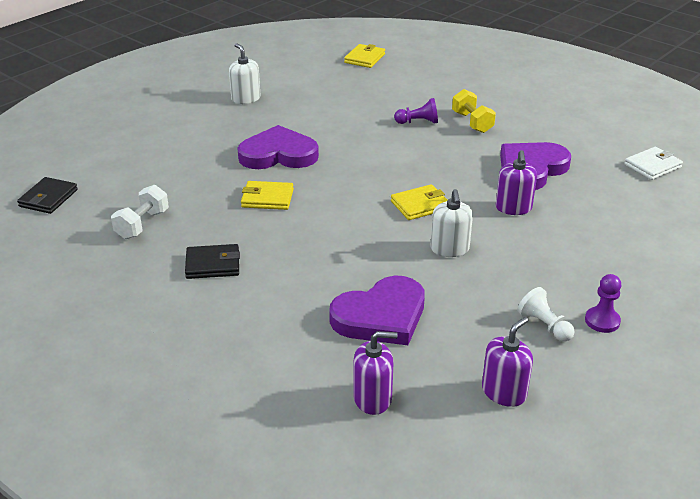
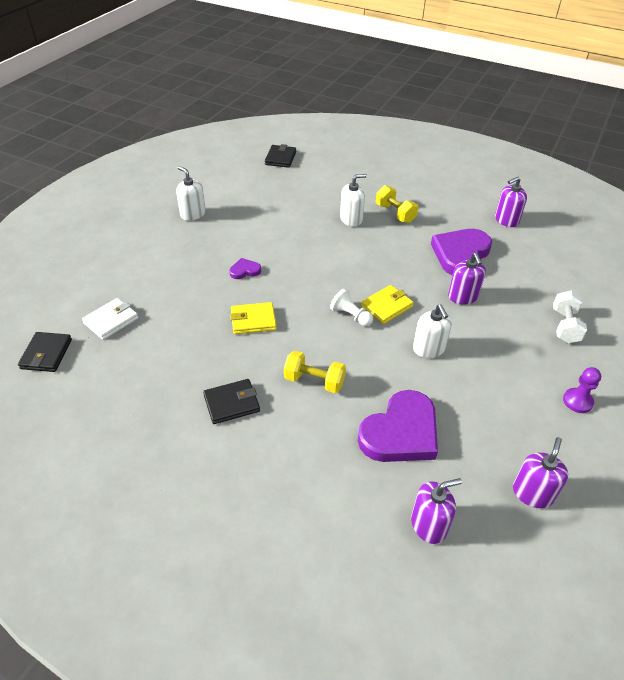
camera: 15 degrees left, 10 degrees up
(142, 224) = (149, 369): white dumbbell -> white dumbbell (565, 326)
(278, 154) = (245, 270): purple heart -> purple heart, size x0.45
(308, 259) = (314, 381): none -> yellow dumbbell
(364, 58) = (280, 158): yellow wallet -> black wallet
(418, 122) = (351, 219): purple pawn -> white soap dispenser
(544, 325) = (536, 415): white pawn -> white pawn (350, 315)
(604, 143) = (506, 220): none -> purple soap dispenser
(652, 166) = (551, 237): white wallet -> white wallet (111, 321)

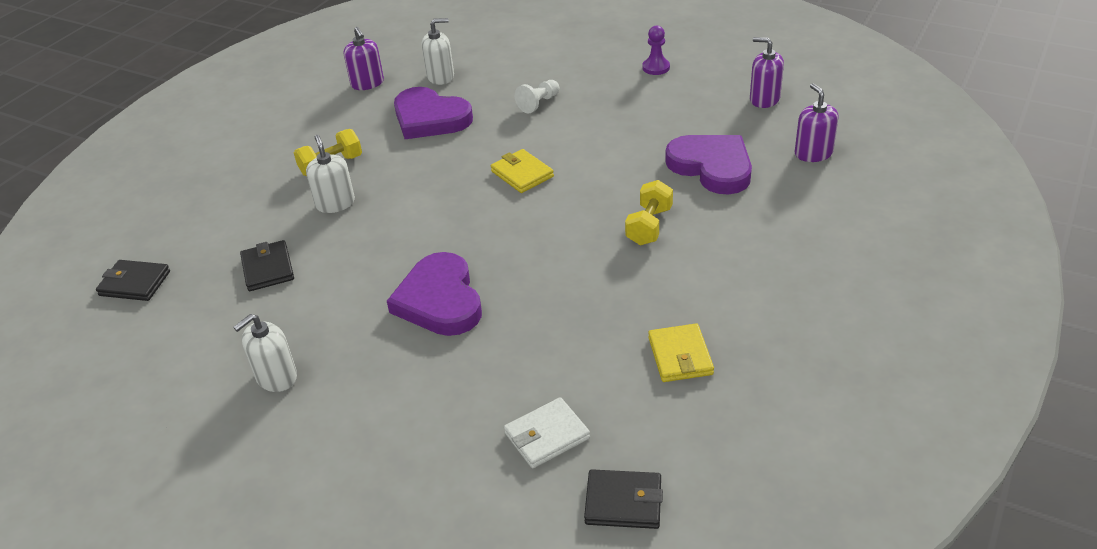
camera: 85 degrees left, 5 degrees down
(111, 321) = (547, 436): white wallet -> white wallet turned 75 degrees counterclockwise
(231, 403) = (692, 289): black wallet -> black wallet (268, 269)
(245, 270) = (440, 300): purple heart -> purple heart, size x2.23
(253, 320) = (546, 283): yellow wallet -> yellow wallet (680, 356)
(350, 315) = (538, 201): white pawn -> white pawn (538, 103)
(429, 348) = (592, 146): white soap dispenser -> white soap dispenser (440, 77)
(462, 297) = (507, 121): purple soap dispenser -> none
(565, 326) = (555, 64): white dumbbell -> none

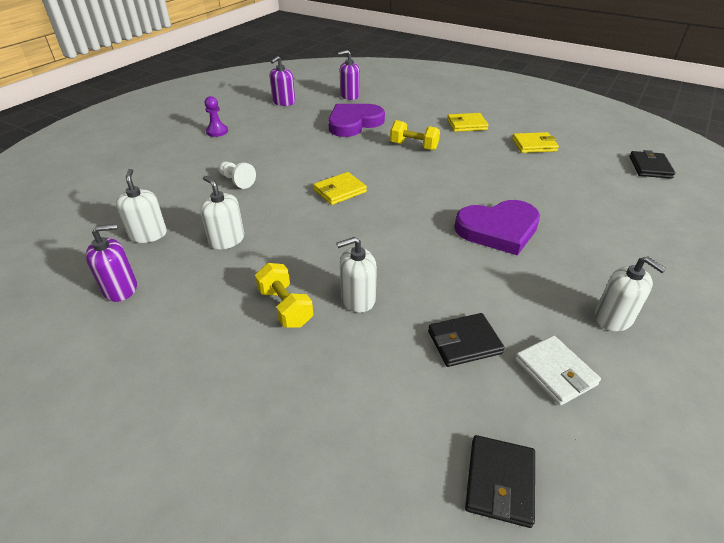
camera: 90 degrees left, 0 degrees up
(430, 118) = (227, 240): purple heart -> white soap dispenser
(547, 436) = (615, 188): white wallet -> white wallet (555, 372)
(739, 280) = (466, 125): none -> yellow wallet

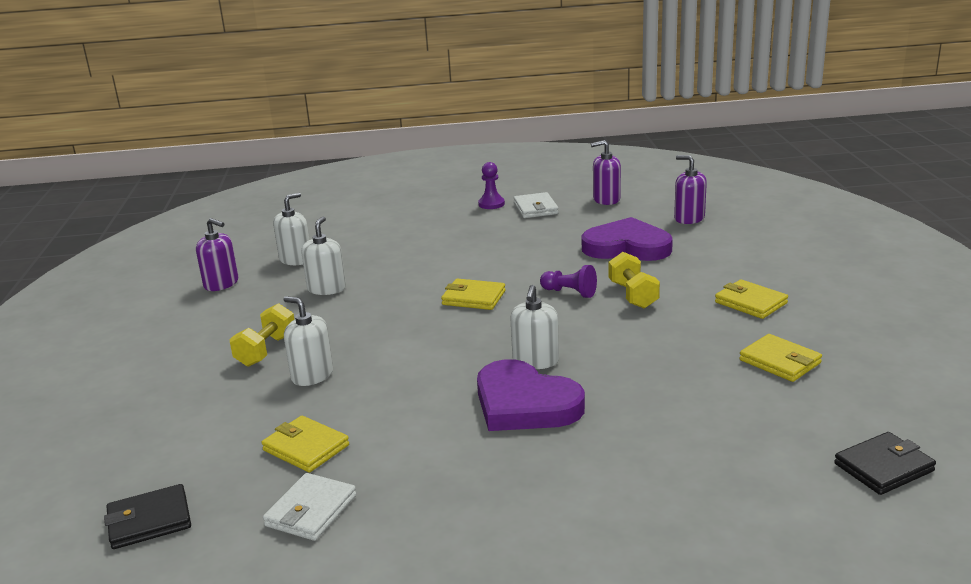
camera: 55 degrees right, 15 degrees down
(237, 181) = (420, 251): white pawn -> none
(253, 123) = (535, 208): none -> white wallet
(382, 160) = (570, 292): none -> purple pawn
(464, 342) = (306, 448): black wallet -> yellow wallet
(613, 318) = (441, 525): white soap dispenser -> white soap dispenser (535, 361)

